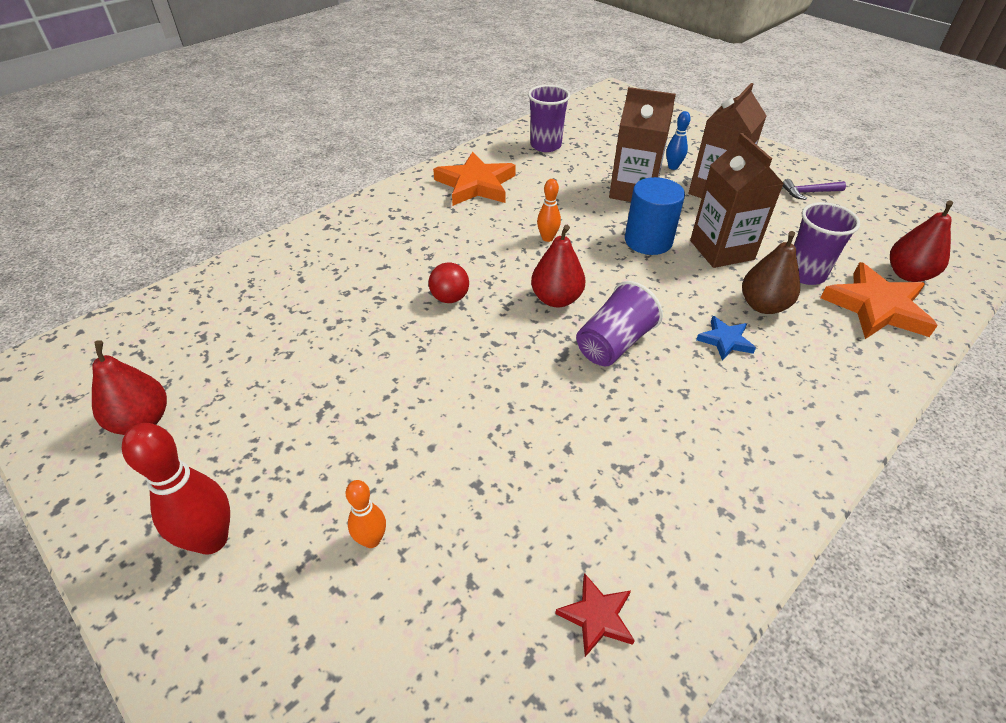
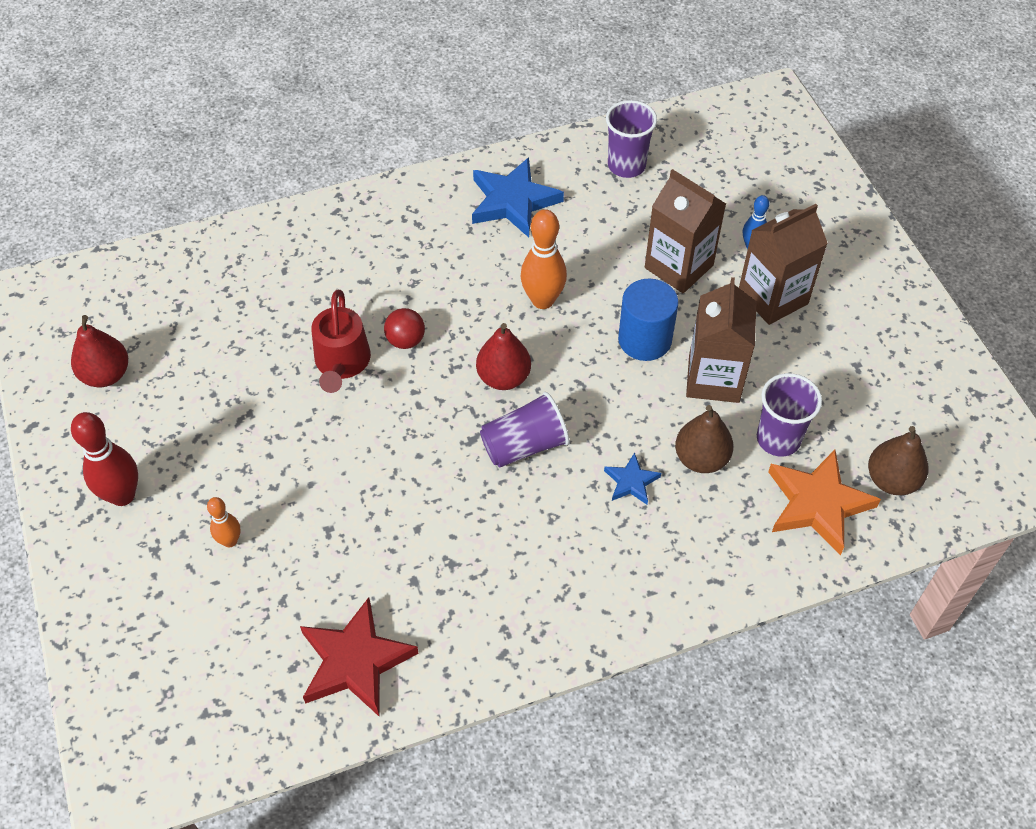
camera: 25 degrees right, 10 degrees up
(400, 332) = (342, 363): none -> red watering can
(476, 185) = (513, 201): orange star -> blue star
(547, 238) = (542, 300): orange bowling pin -> orange bowling pin, size x1.77
(596, 616) = (355, 661): red star -> red star, size x1.94
(809, 192) = (883, 336): purple hammer -> none
(908, 274) = (891, 480): red pear -> brown pear

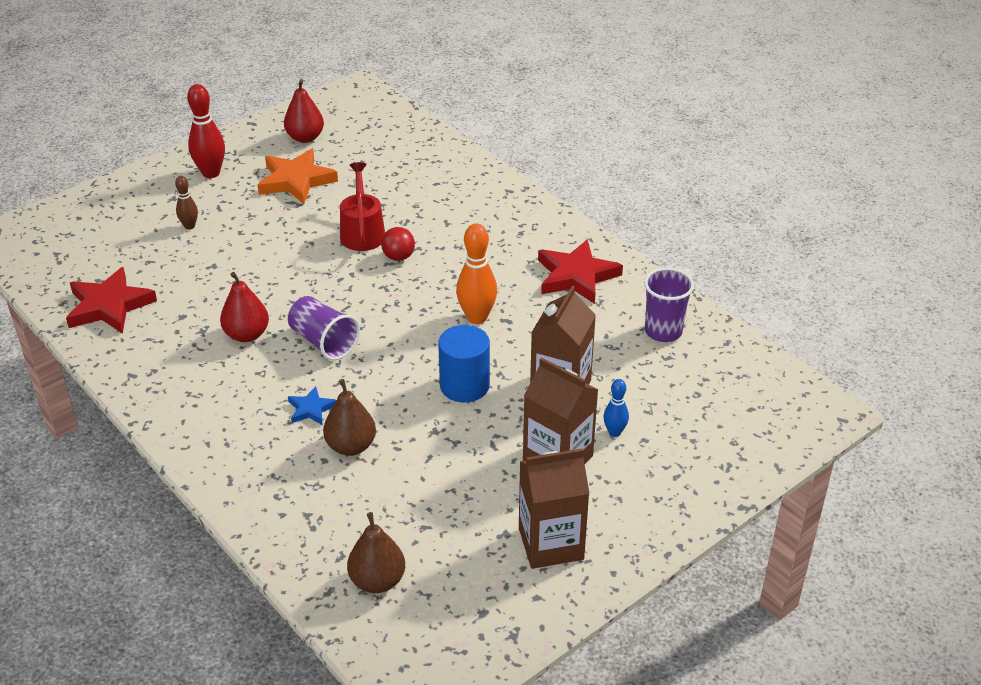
camera: 70 degrees right, 15 degrees down
(230, 541) = (189, 226): orange bowling pin -> brown bowling pin
(342, 363) = (362, 232): red watering can -> red watering can turned 105 degrees clockwise
(503, 377) = (386, 315): red pear -> red pear (247, 335)
(513, 201) = (576, 276): blue star -> red star
(714, 378) = (442, 437): brown carton -> brown carton (551, 543)
(778, 439) = (392, 492): purple cup -> none
(817, 504) = (331, 531): orange star -> orange star (296, 180)

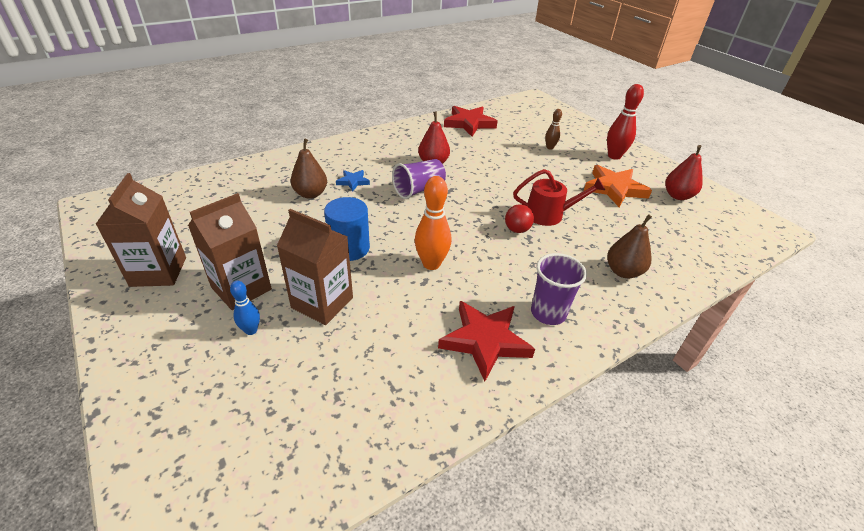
camera: 95 degrees right, 0 degrees up
(377, 581) = (190, 195): brown pear -> brown pear (623, 271)
(663, 331) = (380, 401): purple cup -> purple cup (548, 313)

